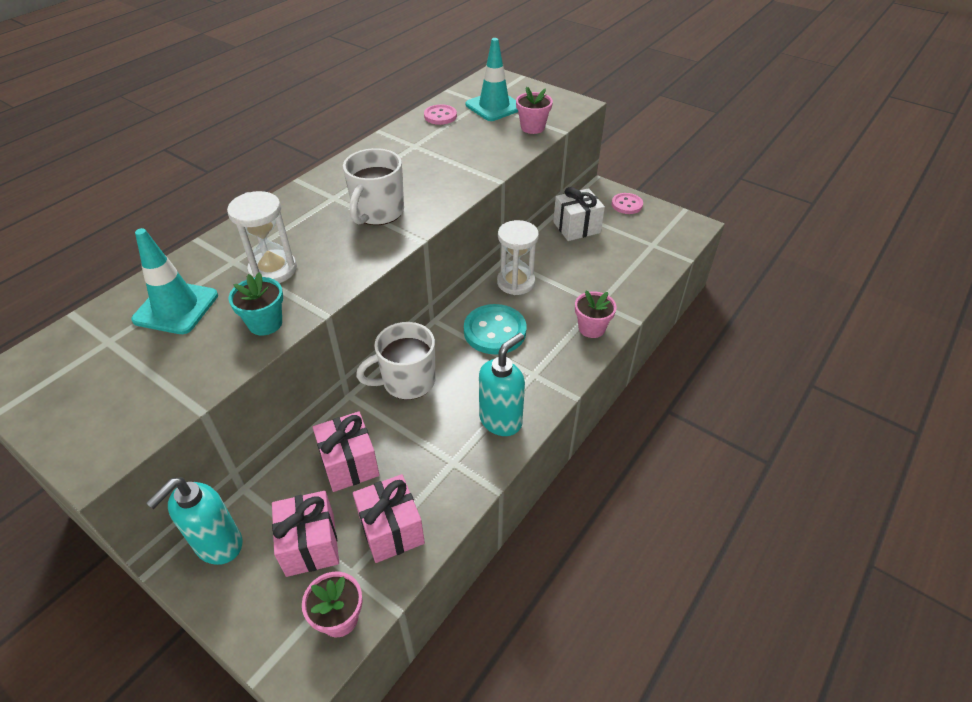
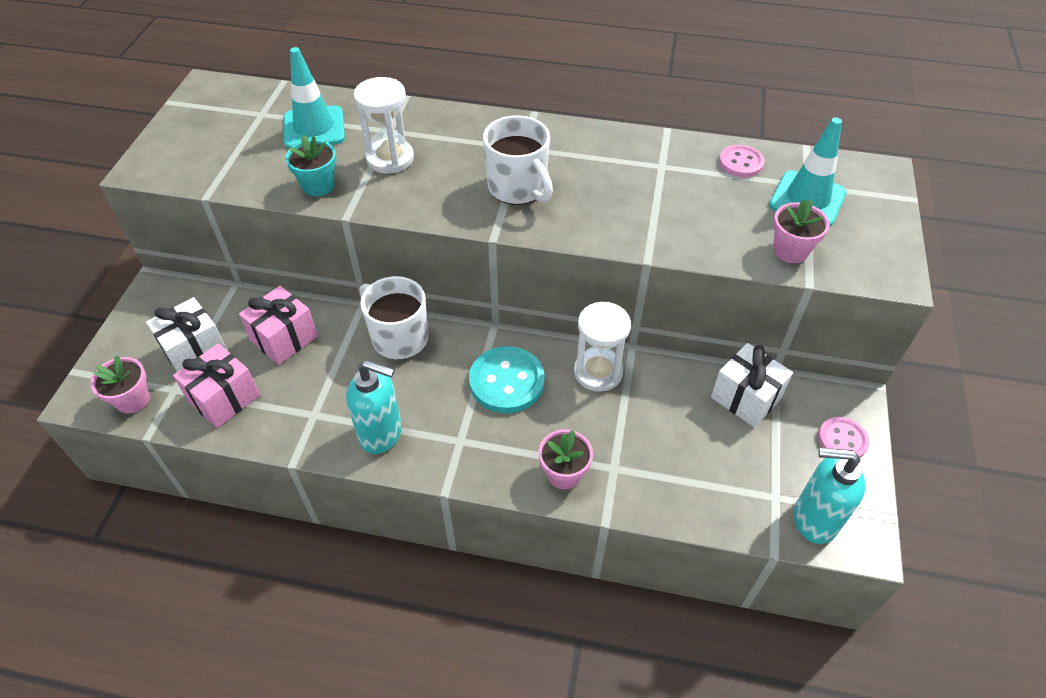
camera: 65 degrees right, 5 degrees up
(218, 545) = (179, 295): turquoise soap dispenser -> turquoise soap dispenser (813, 519)
(310, 545) = (194, 350): pink gift -> white gift
(378, 212) = (518, 188): white mug -> white mug turned 120 degrees counterclockwise

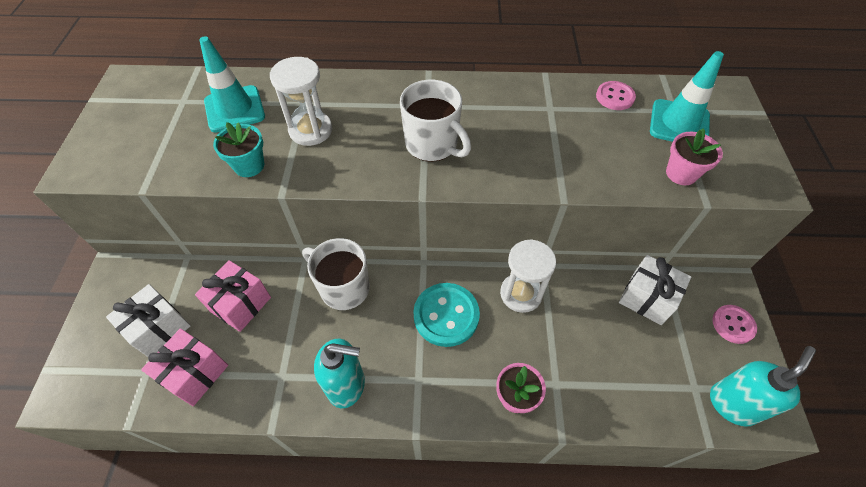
camera: 10 degrees left, 5 degrees up
(133, 400) = (107, 390): pink flower pot -> none
(813, 519) = (732, 404): turquoise soap dispenser -> turquoise soap dispenser turned 135 degrees clockwise

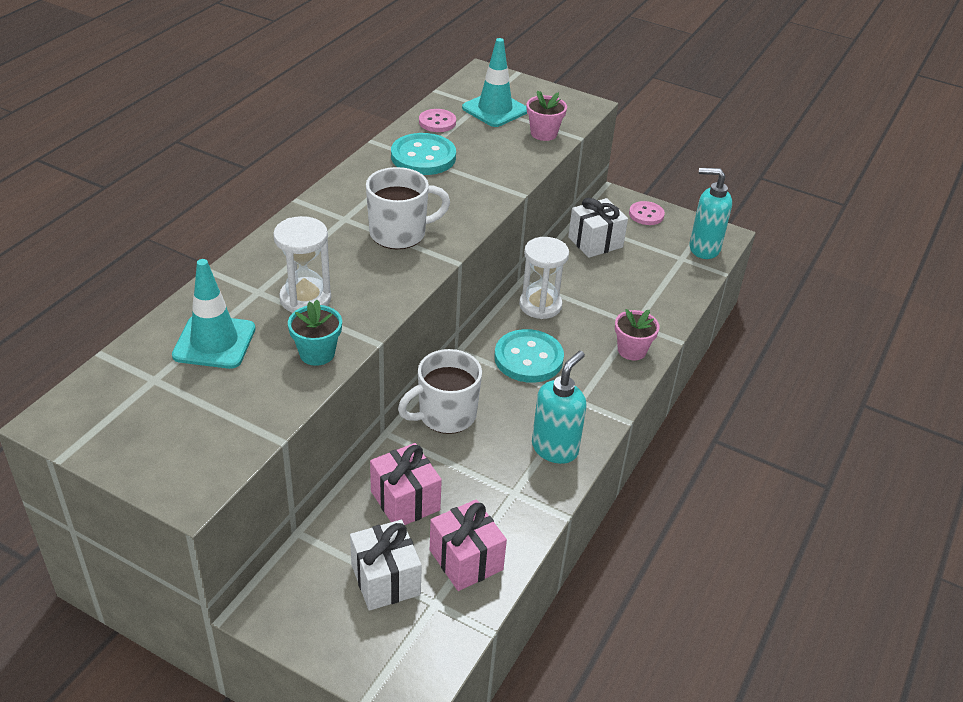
camera: 65 degrees left, 15 degrees down
(554, 111) = (423, 157): none -> turquoise button
(732, 404) = (703, 248): turquoise soap dispenser -> turquoise soap dispenser turned 60 degrees counterclockwise

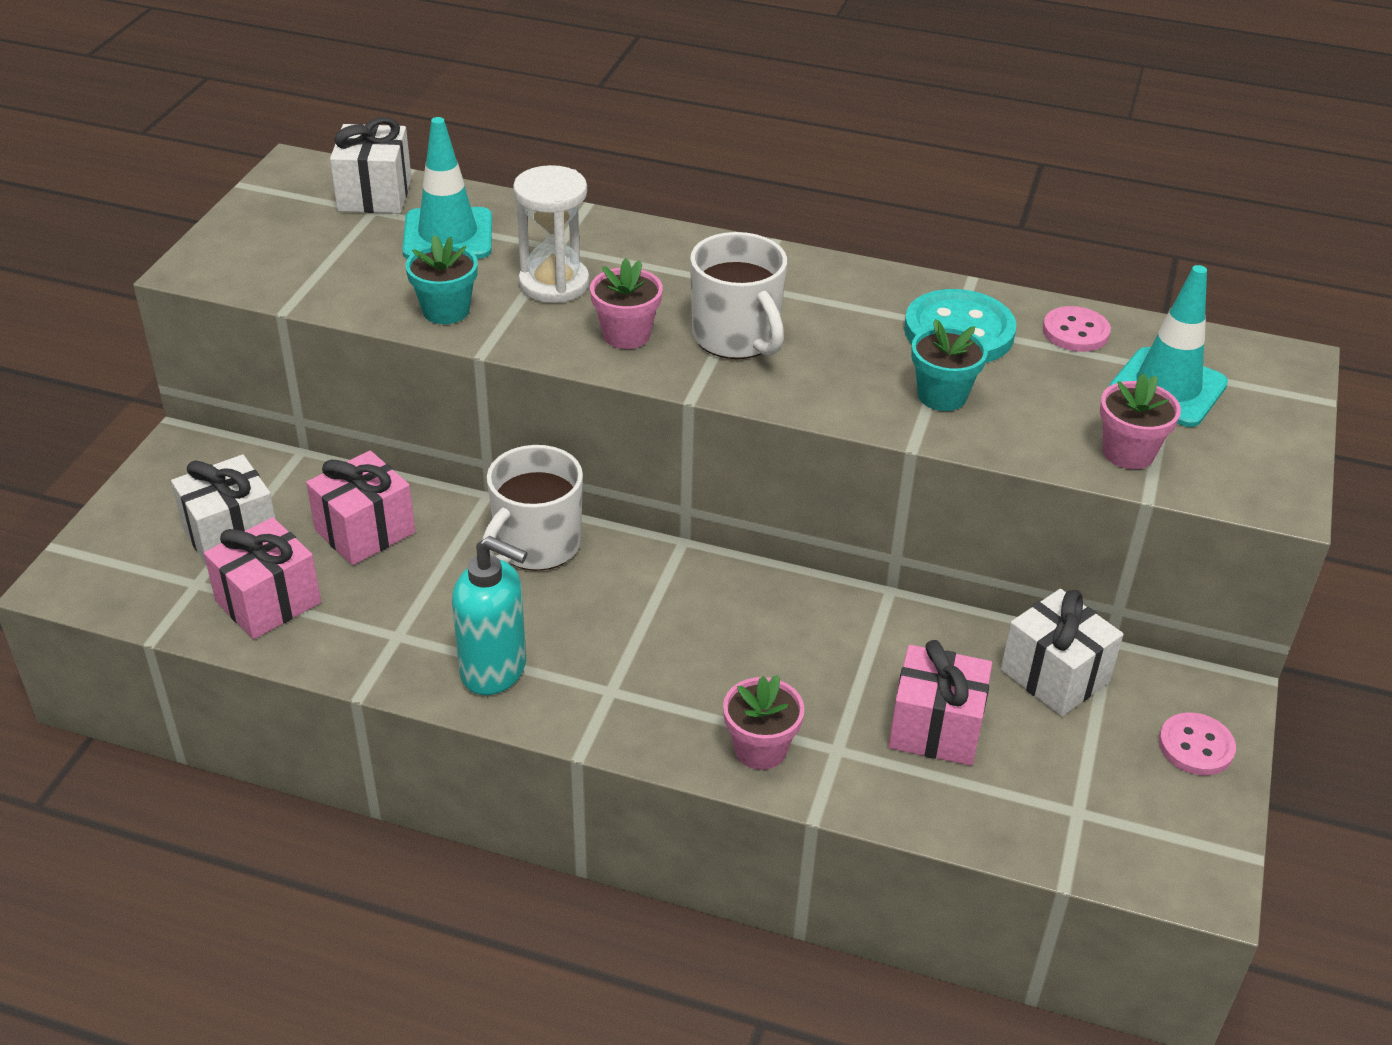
camera: 80 degrees right, 0 degrees up
(129, 376) = (374, 194): none -> white gift
(379, 276) = (626, 335): none -> pink flower pot
(445, 415) = (536, 546): white mug -> white mug turned 105 degrees counterclockwise
(480, 175) = (942, 396): none -> turquoise flower pot
(528, 358) = (691, 619): turquoise button -> none
(540, 305) = (832, 619): white hourglass -> none
(625, 288) = (935, 728): none -> pink gift
(703, 248) = (1132, 847): turquoise soap dispenser -> none

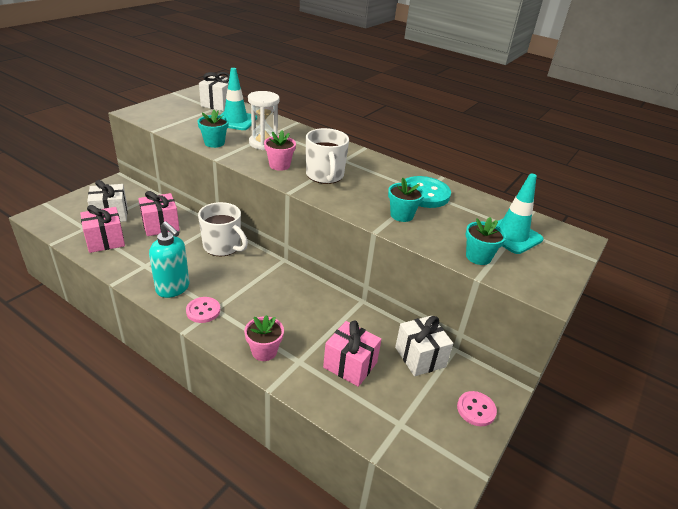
camera: 15 degrees right, 5 degrees down
(536, 546) = (223, 246): white mug -> white mug turned 105 degrees counterclockwise
(1075, 332) = (479, 205): pink button -> pink button (203, 311)
(1128, 452) = (478, 257): pink flower pot -> turquoise flower pot

